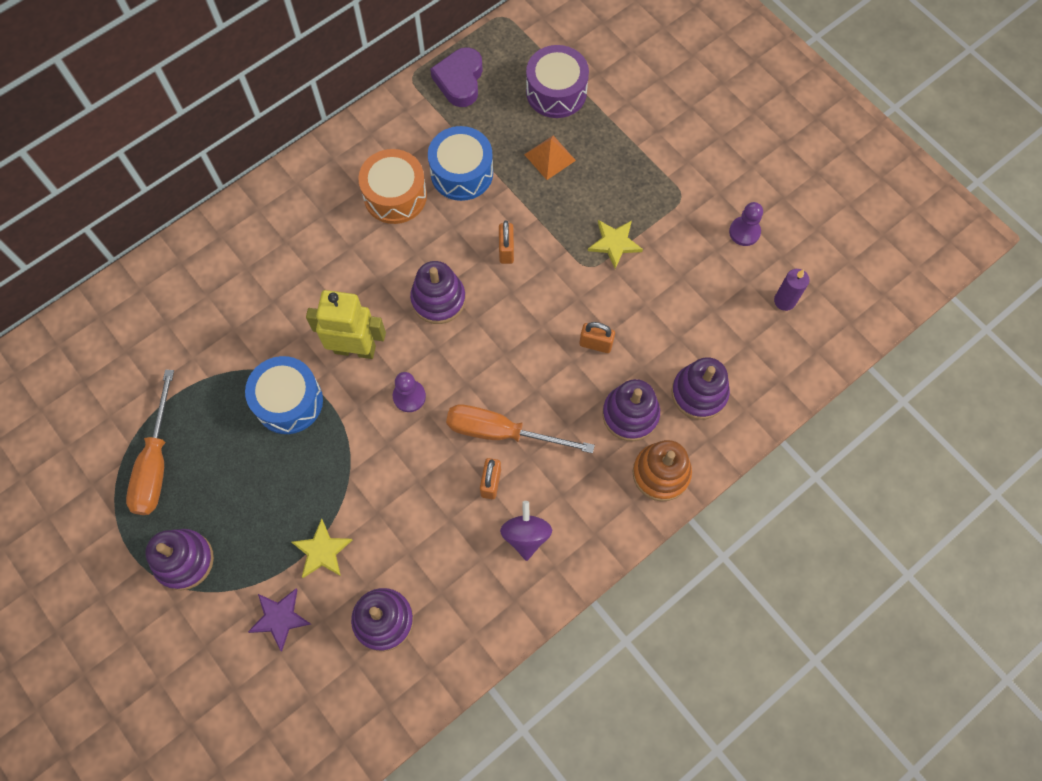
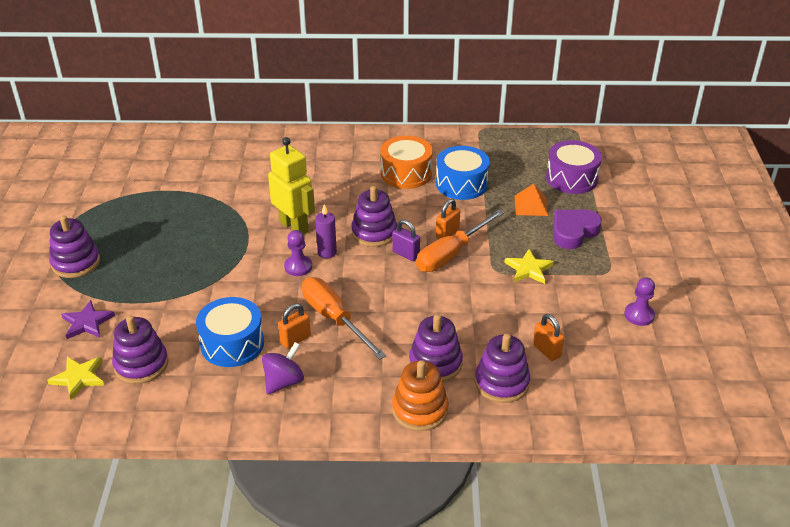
camera: 40 degrees right, 30 degrees down
(156, 463) = (121, 212): orange screwdriver -> orange screwdriver (451, 254)
(288, 401) = (225, 228): blue drum -> blue drum (232, 344)
(322, 551) = (152, 307): yellow star -> yellow star (78, 378)
(460, 81) = (510, 144): purple heart -> purple heart (573, 232)
(492, 305) = (406, 254): none -> purple padlock
(596, 344) = (454, 312): orange padlock -> orange padlock (546, 351)
(784, 301) = (631, 371): purple candle -> purple candle (327, 252)

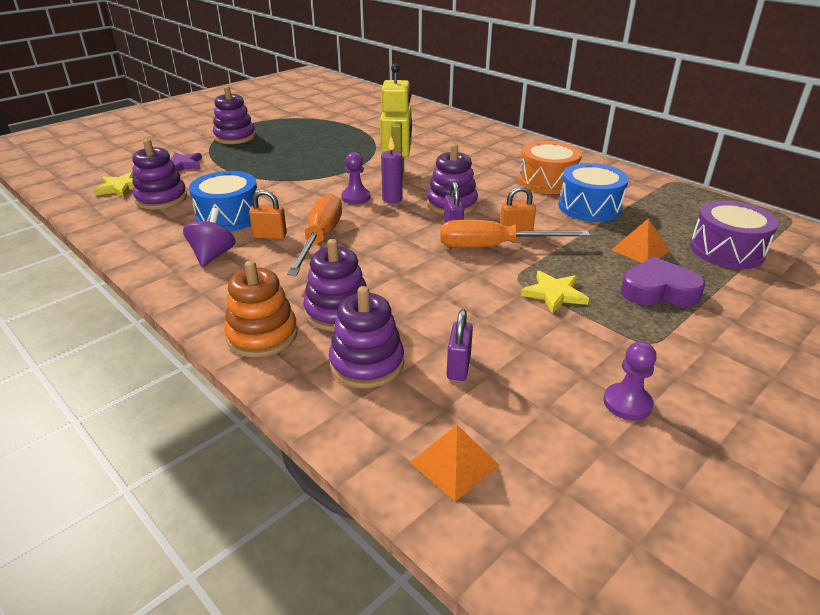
camera: 45 degrees right, 5 degrees down
(284, 382) = (213, 255): purple spinning top -> purple spinning top turned 75 degrees counterclockwise
(546, 351) = (458, 367): orange padlock -> purple padlock
(614, 401) = (454, 464): none -> orange pyramid

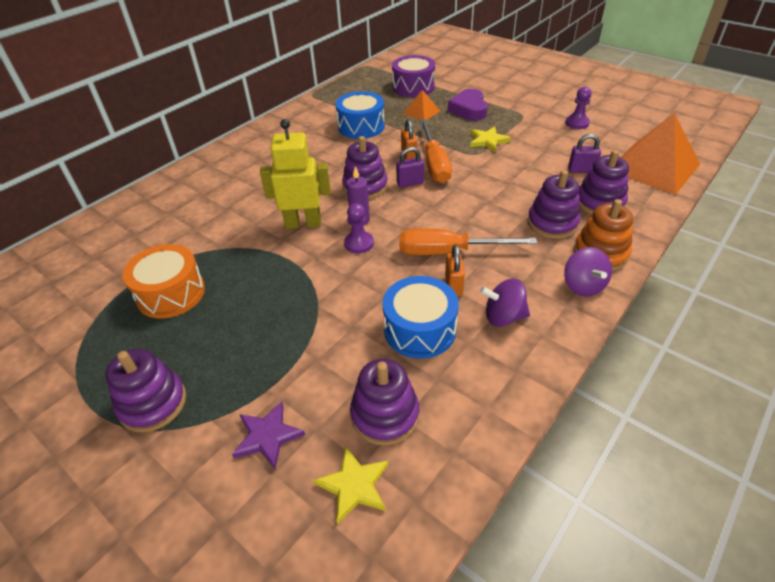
camera: 95 degrees left, 10 degrees up
(219, 309) = (583, 286): none -> purple spinning top
(454, 464) = (654, 167): orange pyramid -> orange pyramid, size x2.10
(547, 181) = (315, 143): orange drum -> orange drum (171, 293)

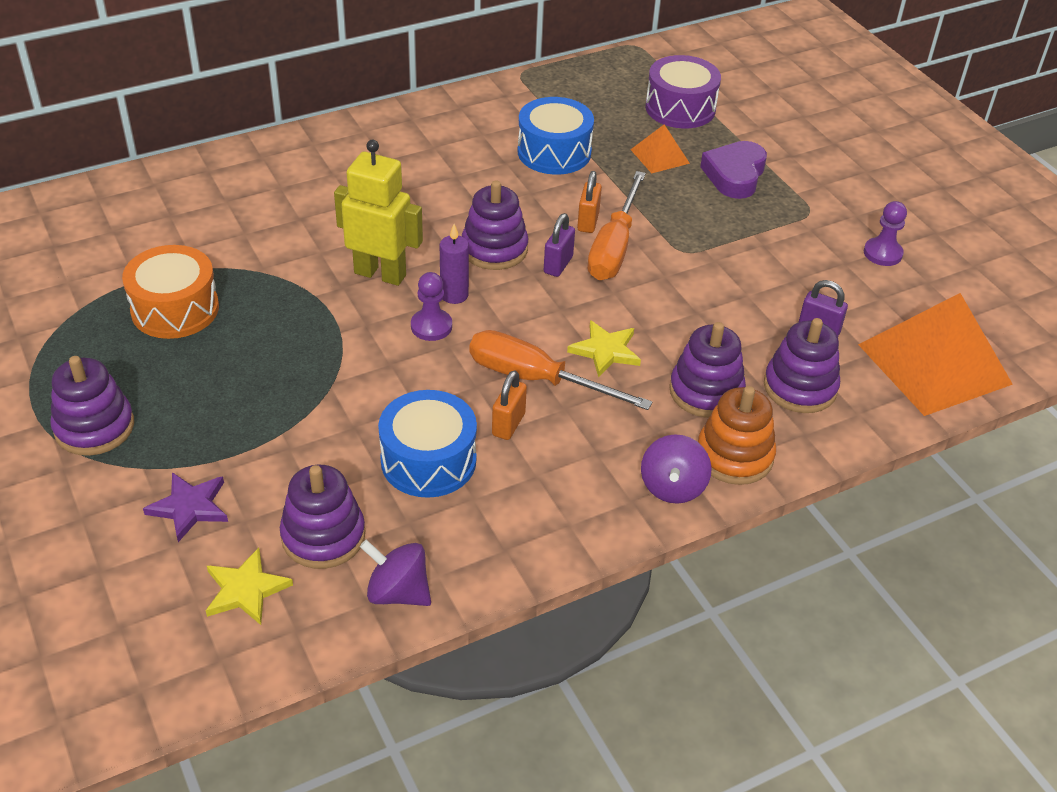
camera: 20 degrees right, 0 degrees up
(410, 183) = (558, 265): purple padlock -> purple padlock turned 75 degrees counterclockwise
(488, 141) = (720, 237): yellow star -> yellow star (605, 351)
(503, 317) = (539, 485): purple spinning top -> purple spinning top (398, 592)

